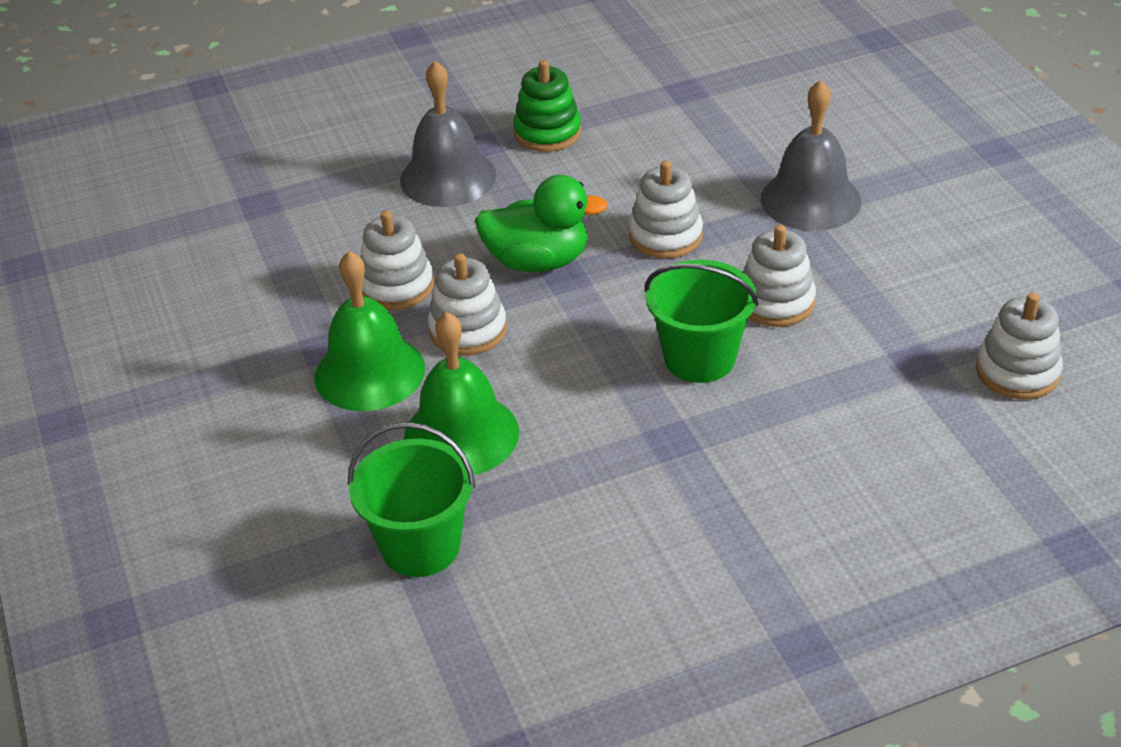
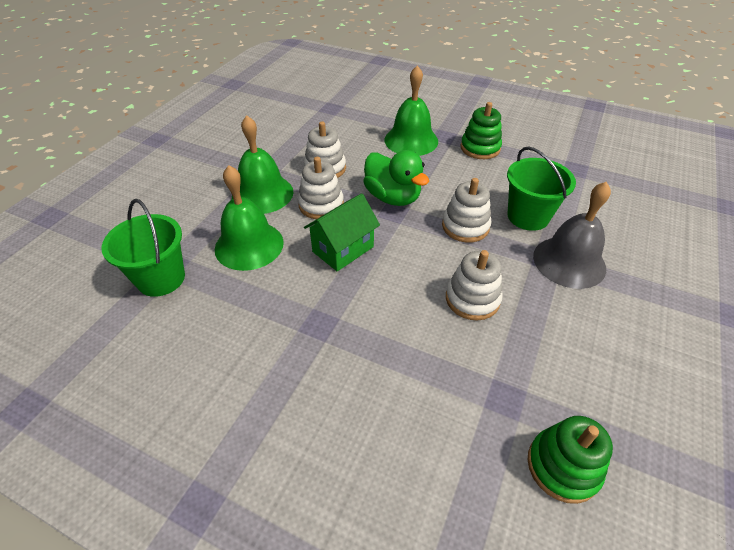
camera: 45 degrees right, 5 degrees up
(448, 177) = (411, 140): grey bell -> green bell
(575, 356) = (343, 249): none -> green house
(699, 358) = (392, 296): green bucket -> green bucket (528, 216)
(1017, 372) = (563, 466): white stacking toy -> green stacking toy

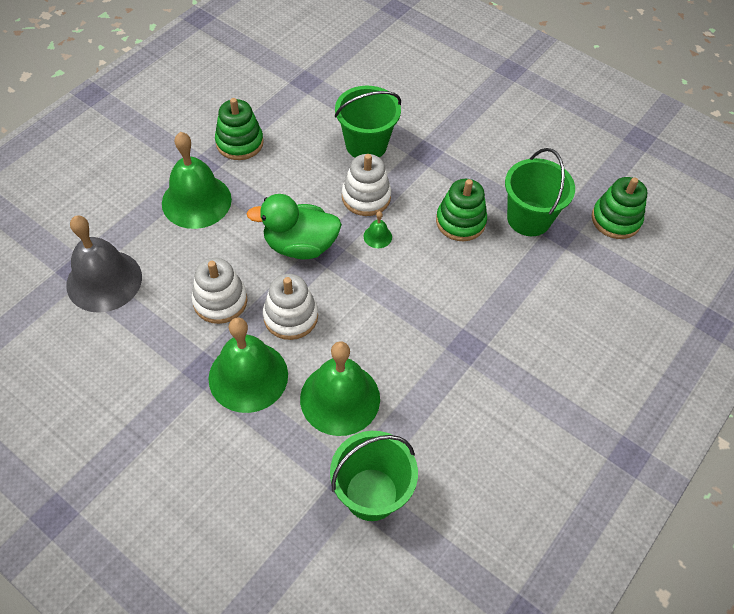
camera: 80 degrees left, 10 degrees up
(343, 249) = (370, 308): green house -> none
(392, 197) = (300, 245): green duck -> green duck turned 150 degrees counterclockwise
(424, 241) = (377, 236): none -> green bell
(472, 299) = (460, 221): white stacking toy -> green stacking toy
(509, 361) = (528, 218): none -> green bucket
(569, 262) = (432, 139): grey bell -> grey bell (104, 280)

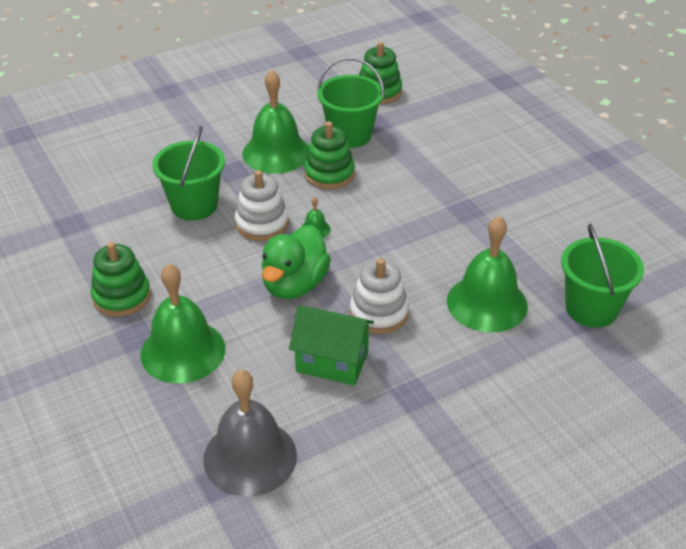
camera: 65 degrees left, 15 degrees down
(220, 301) = (332, 362): white stacking toy -> green house
(248, 376) = (435, 361): green bell -> green bell (276, 152)

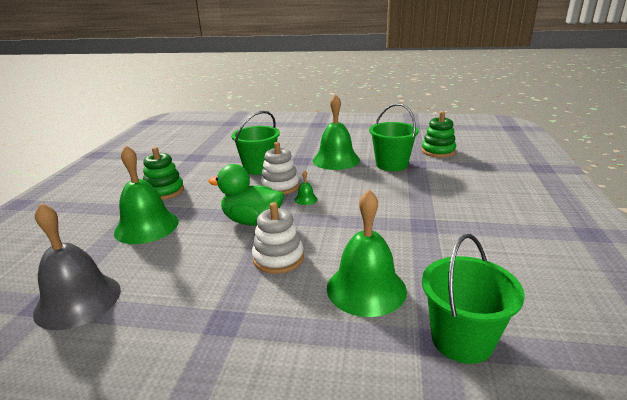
camera: 40 degrees right, 15 degrees down
(294, 285) = (252, 221): green duck -> green duck turned 45 degrees clockwise
(329, 174) = (353, 177): green stacking toy -> none
(332, 362) = (208, 272): green house -> none

